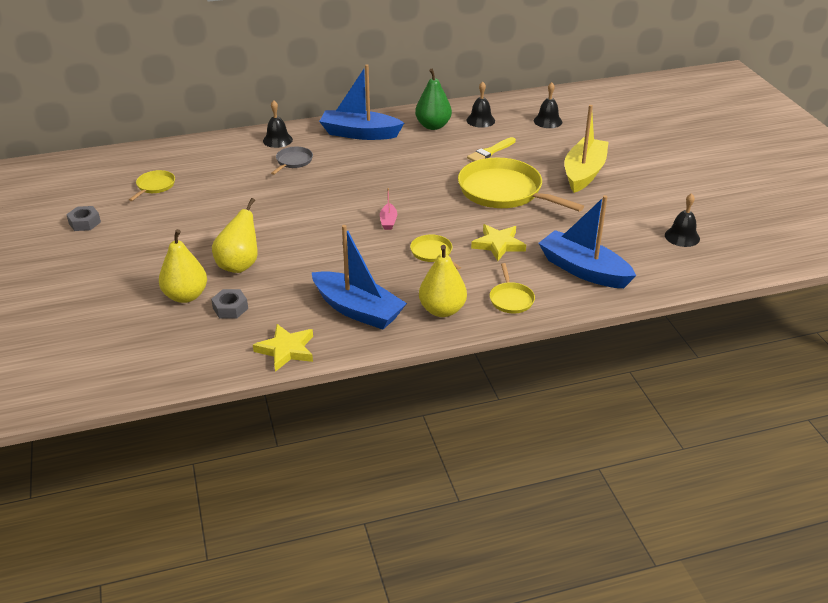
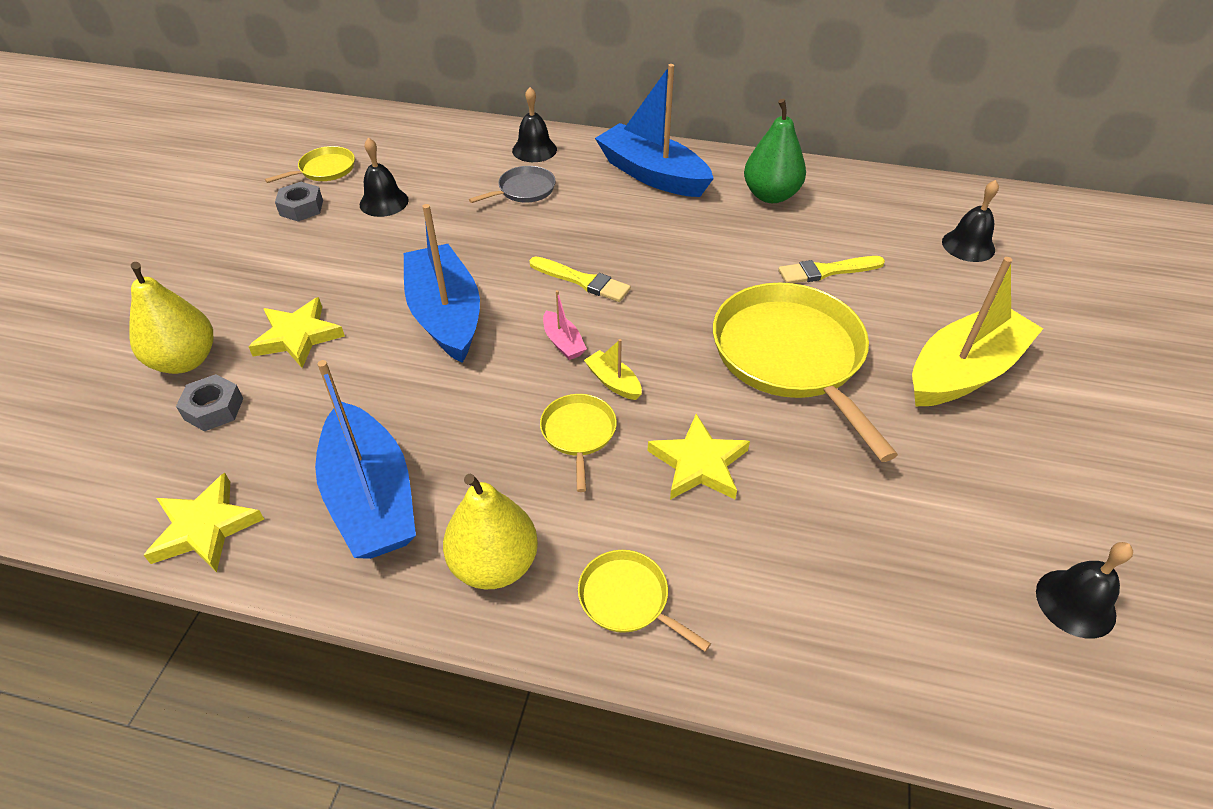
camera: 30 degrees right, 10 degrees up
(84, 223) = (197, 195): grey nut -> grey nut (301, 208)
(239, 265) = (298, 336): yellow pear -> yellow star
(371, 193) = (582, 281): none -> yellow brush
(388, 221) = (563, 343): pink boat -> pink boat turned 60 degrees counterclockwise
(429, 228) = (613, 382): none -> yellow boat
(480, 120) = (853, 209): black bell -> black bell (384, 202)
(511, 299) = (627, 599): yellow pan -> yellow pan turned 105 degrees clockwise
(583, 270) = (812, 594): blue boat -> blue boat (446, 315)

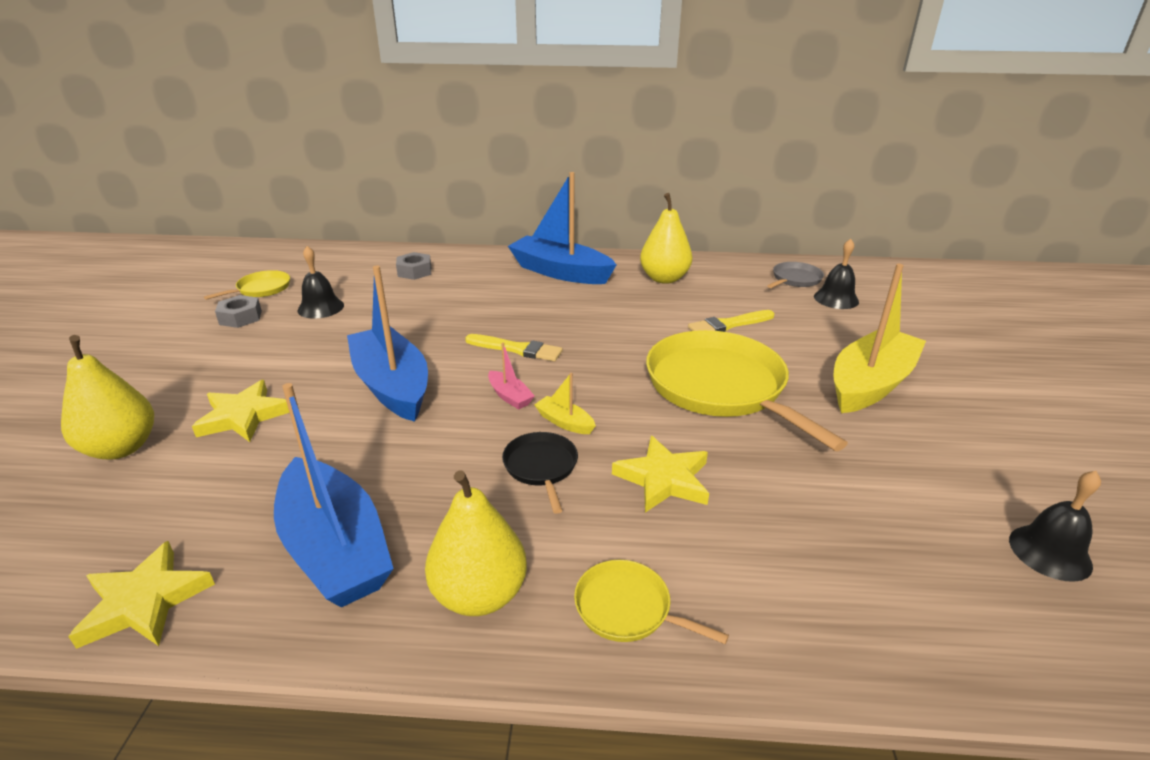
camera: 10 degrees left, 15 degrees down
(214, 409) = (153, 487): grey nut -> grey nut (414, 271)
(524, 190) = (450, 290): grey pan -> grey pan (795, 279)
(534, 150) = (454, 263): black bell -> none
(578, 433) = (541, 467): yellow pan -> black pan
(770, 195) = (664, 278): green pear -> yellow pear

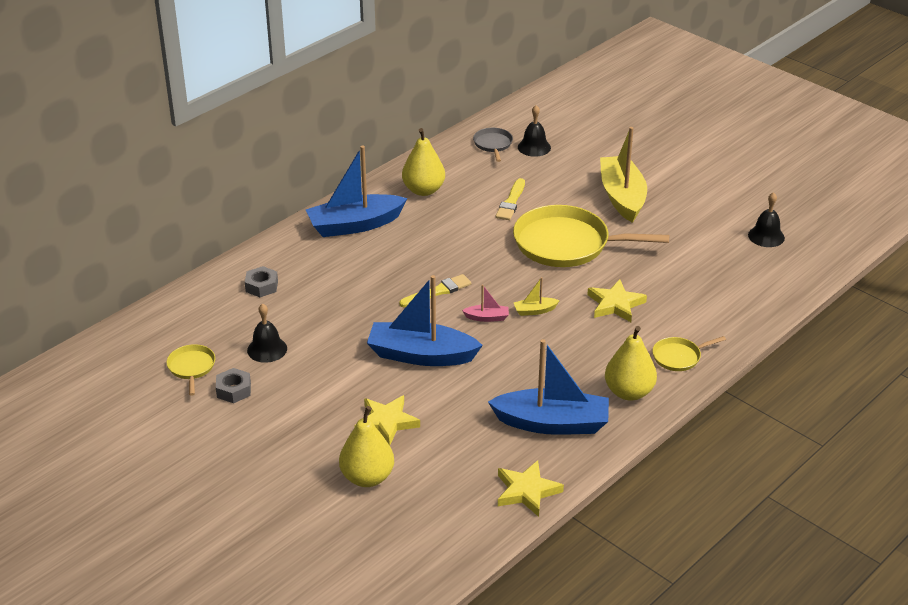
camera: 50 degrees left, 5 degrees up
(541, 467) = (563, 336): black pan -> none

